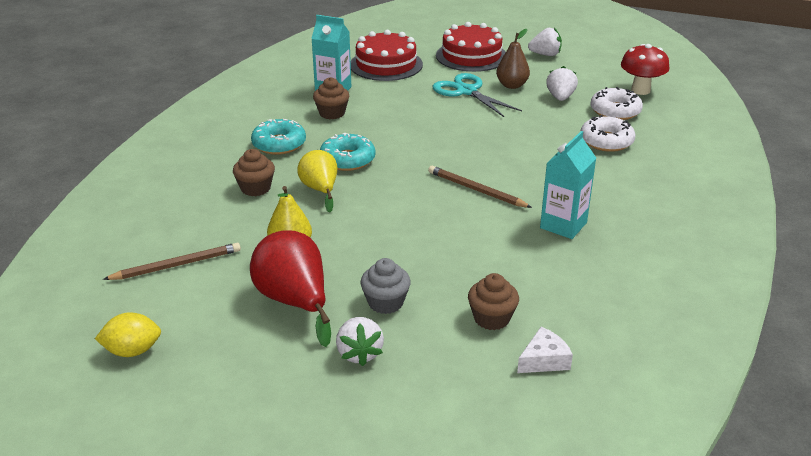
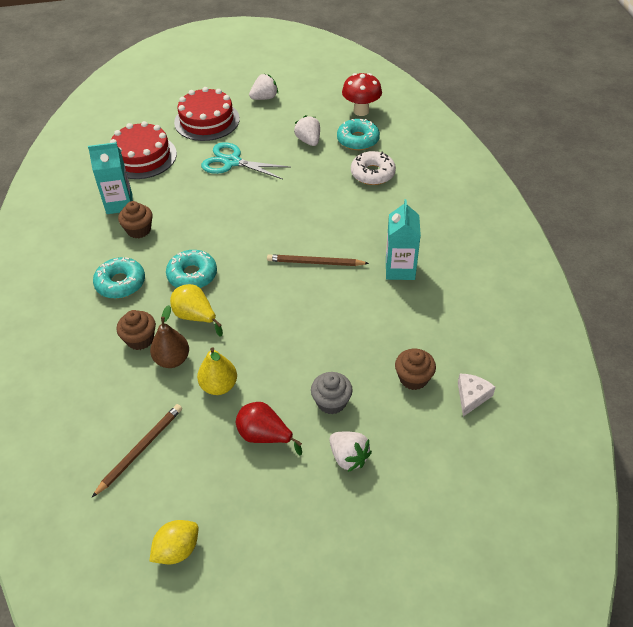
camera: 30 degrees left, 15 degrees up
(295, 302) = (265, 436): red pear -> red pear, size x0.66
(512, 85) = (263, 142): brown pear -> brown pear (172, 360)
(615, 111) = (358, 140): white donut -> turquoise donut

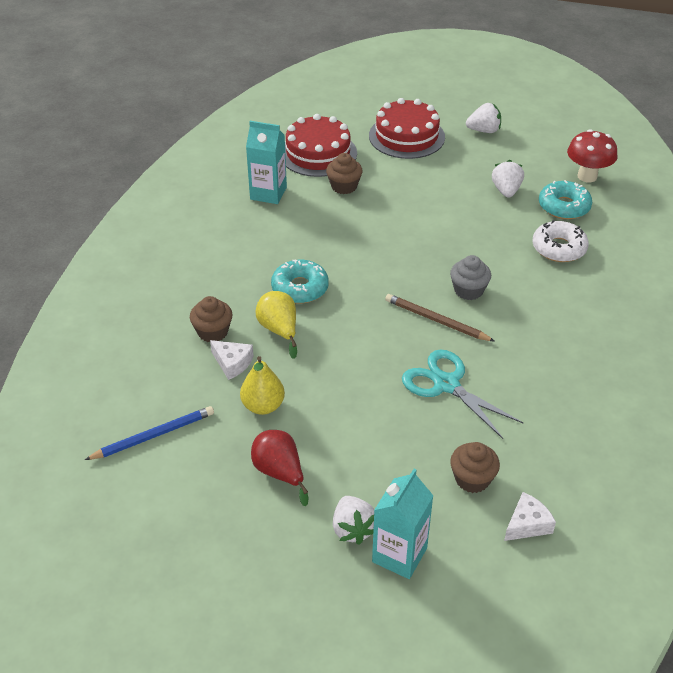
camera: 25 degrees right, 5 degrees down
(120, 283) = (225, 271): turquoise donut -> none
(139, 230) = (272, 225): brown cupcake -> brown cupcake (344, 186)
(140, 449) = (153, 435): brown pencil -> blue pencil
(172, 360) = (232, 363): brown pear -> white cheese
(177, 550) = (134, 542): yellow lemon -> none
(232, 162) = (408, 187): turquoise scissors -> turquoise scissors (446, 384)
(331, 402) = (368, 467): grey cupcake -> grey cupcake (468, 290)
(400, 269) = (527, 360): turquoise carton -> turquoise carton (399, 555)

